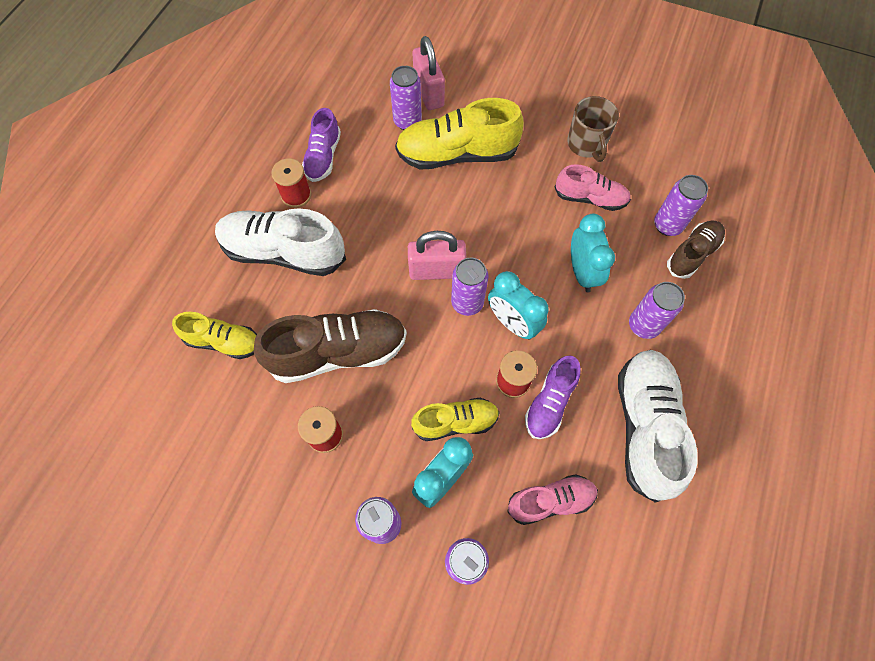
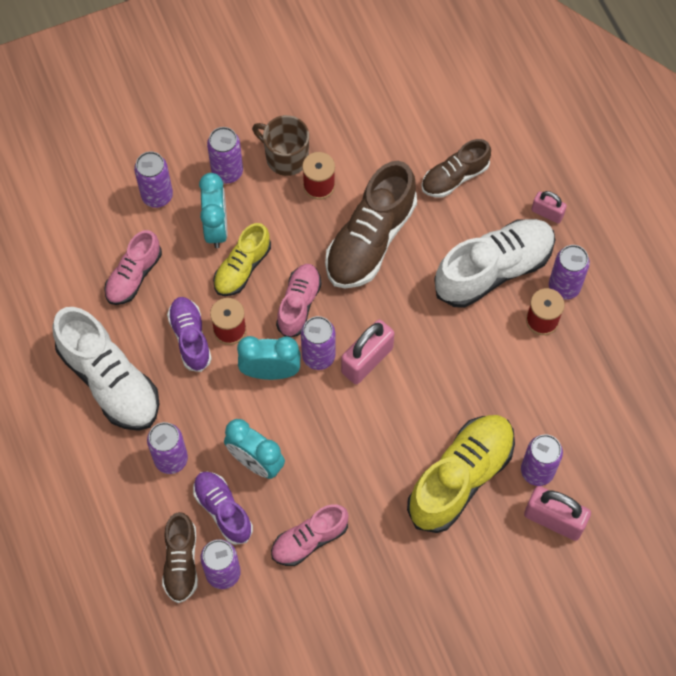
camera: 135 degrees right, 0 degrees up
(201, 256) = (547, 213): none -> pink padlock
(224, 342) = (454, 177): yellow shoe -> brown shoe
(256, 202) = (564, 287): none -> purple can
(323, 157) = (563, 371): purple shoe -> purple shoe (223, 510)
(442, 353) = (299, 304): none -> pink shoe
(586, 144) = (362, 596): brown mug -> brown mug (286, 157)

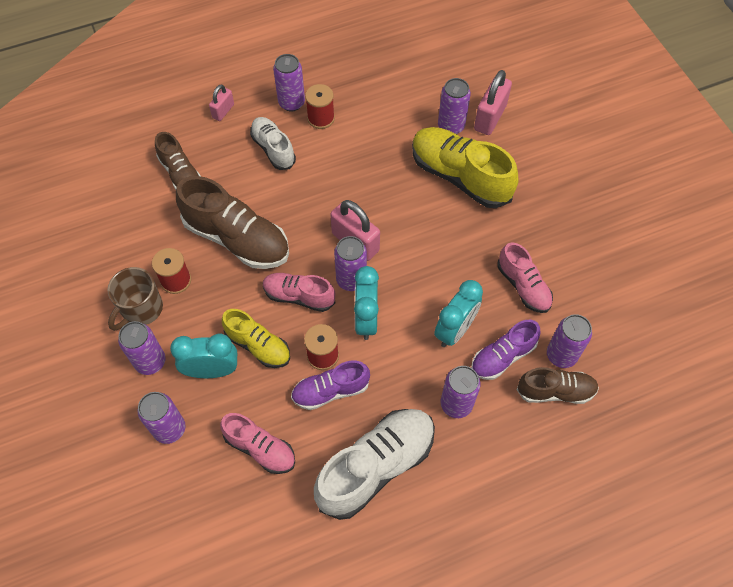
camera: 90 degrees left, 5 degrees down
(493, 270) = (273, 149): white shoe -> white shoe, size x0.59

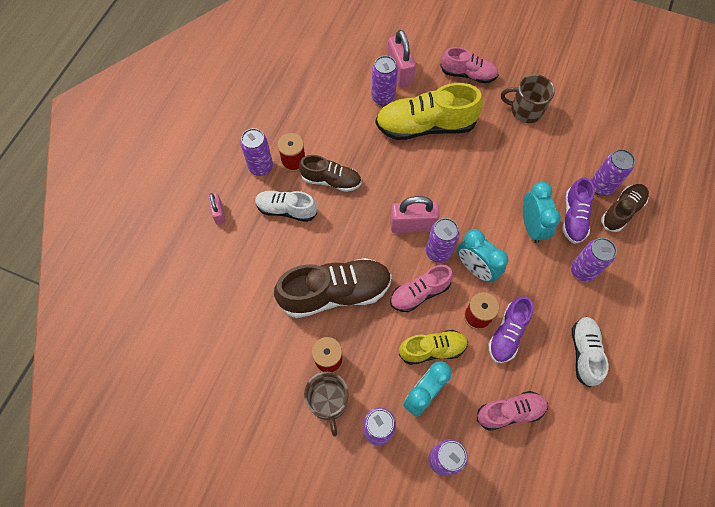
camera: 45 degrees left, 5 degrees up
(181, 174) = (242, 284): brown shoe -> brown shoe (331, 180)
(376, 467) = (584, 353): white shoe -> white shoe, size x0.59
(523, 286) = (537, 164): pink shoe -> pink shoe (468, 74)
(568, 235) = (525, 110): none -> brown mug

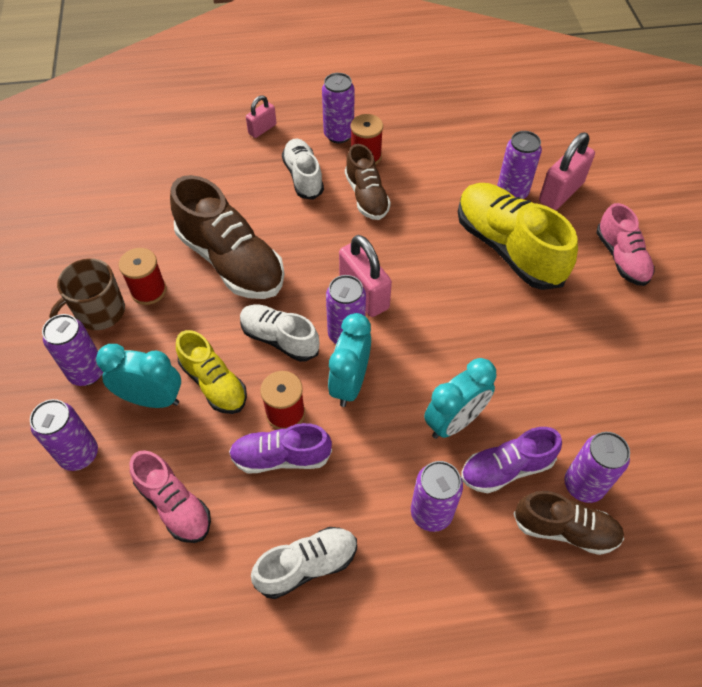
camera: 60 degrees right, 10 degrees down
(419, 293) = (279, 339): pink shoe -> white shoe
(525, 110) = (625, 342): brown mug -> none

